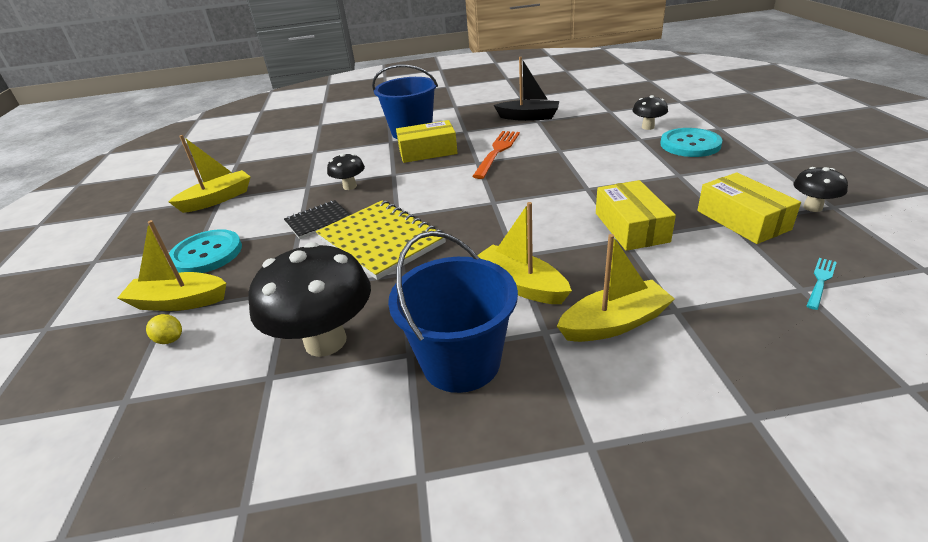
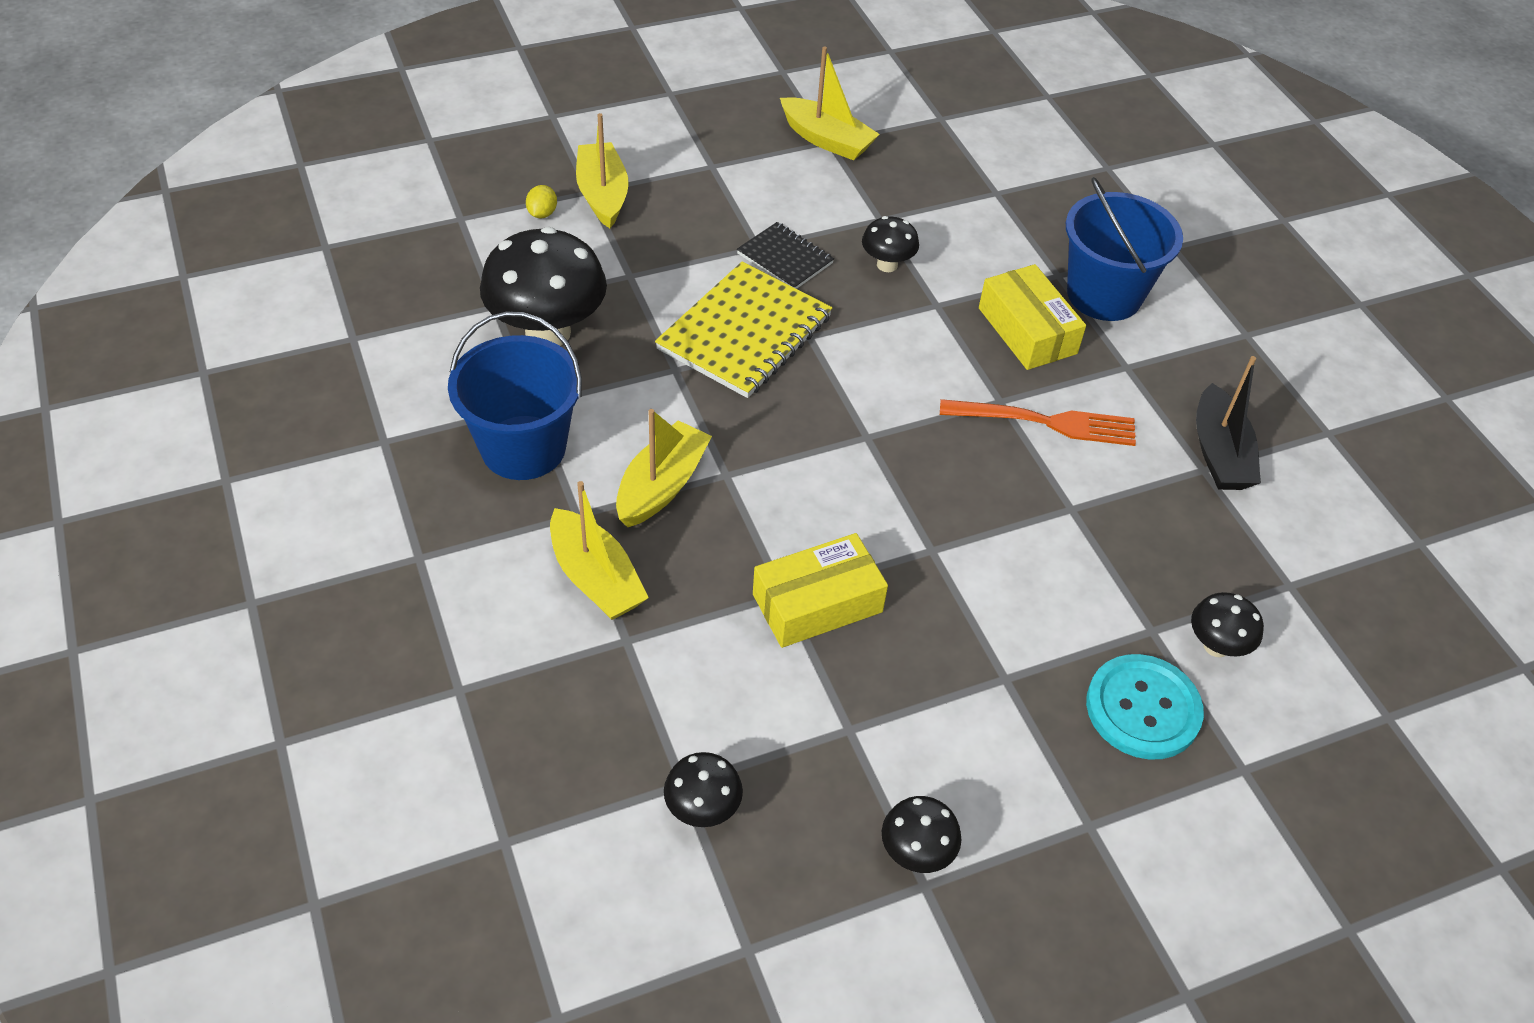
camera: 70 degrees right, 15 degrees up
(207, 254) = (695, 181): turquoise button -> none
(742, 220) = (859, 746): yellow box -> none
(820, 281) = (702, 809): turquoise fork -> black mushroom

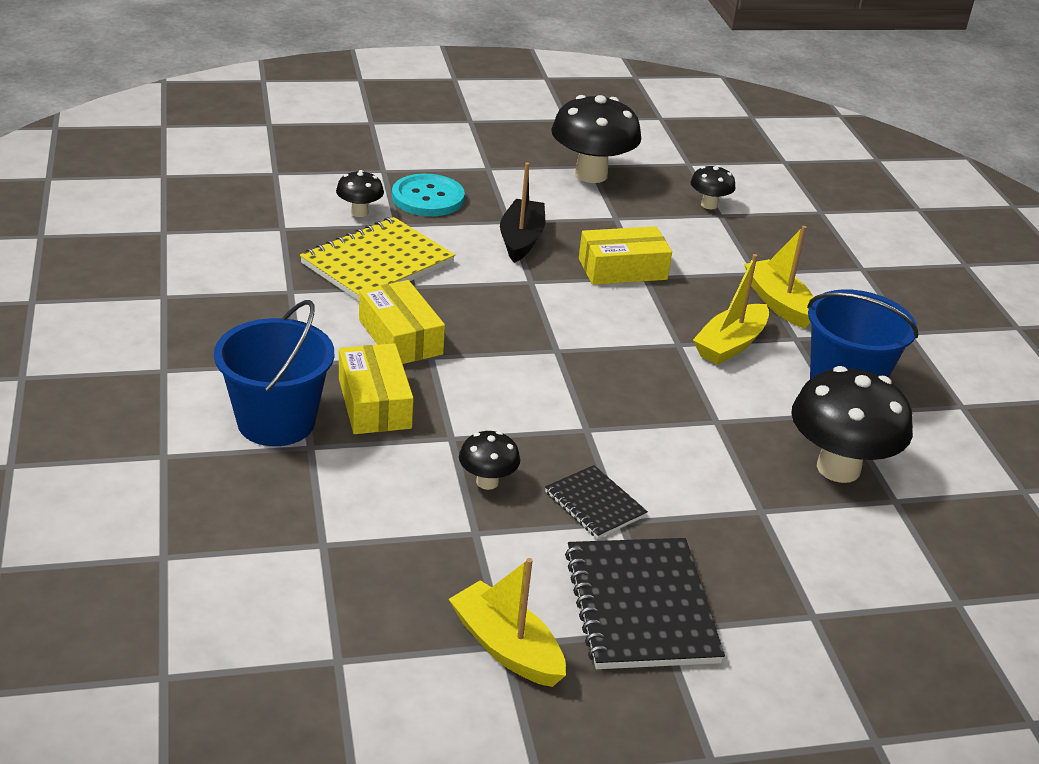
camera: 170 degrees left, 15 degrees down
(542, 213) = (865, 594): yellow lemon -> none
(602, 195) = (797, 608): yellow boat -> none
(731, 180) = (640, 606): none -> black notebook
(745, 333) = (648, 440): yellow notebook -> yellow notebook (377, 263)
(916, 853) = (591, 175): black mushroom -> black mushroom, size x2.02
(1045, 422) = (400, 337): orange fork -> yellow box
(1219, 453) = (269, 297): black boat -> black boat (521, 239)

